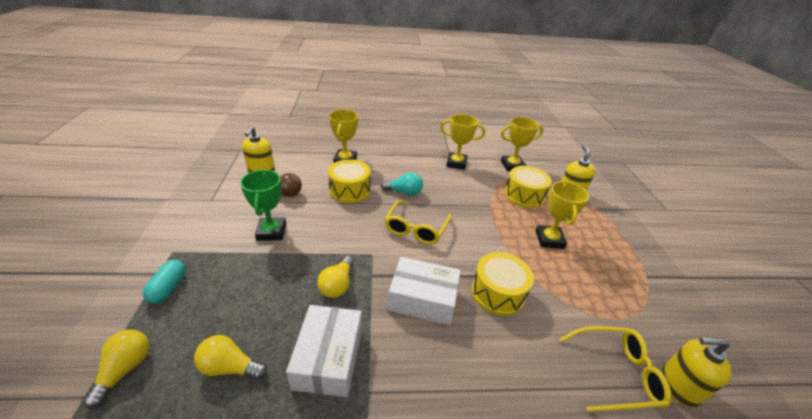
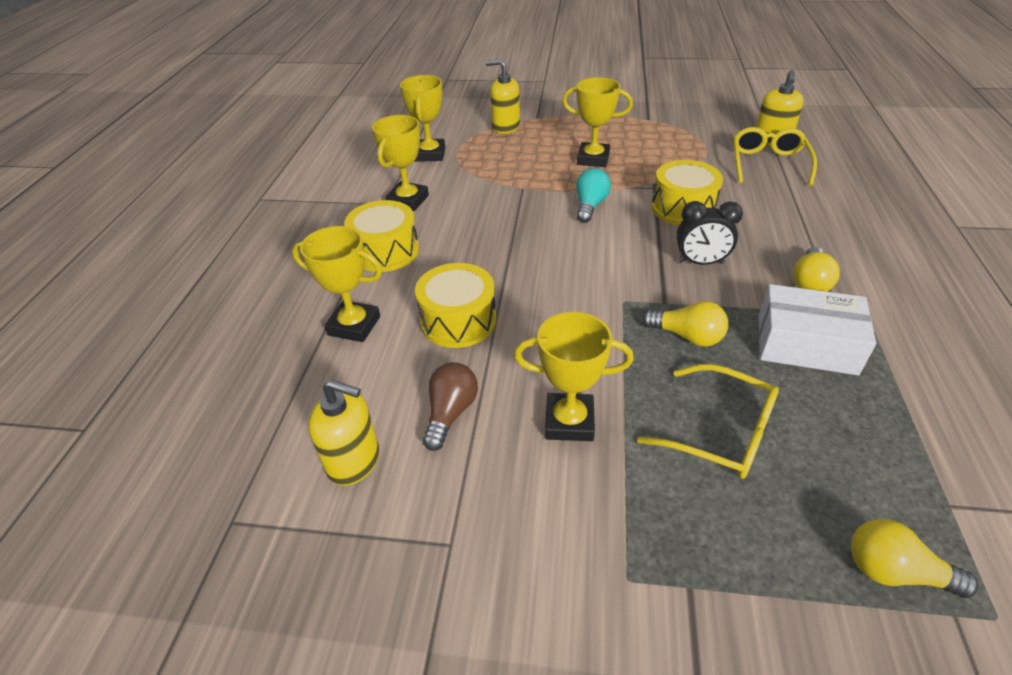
camera: 75 degrees left, 5 degrees up
(168, 288) = (723, 557): turquoise capsule -> none
(230, 367) = (848, 439): yellow light bulb -> yellow light bulb (810, 282)
(271, 232) = (569, 421): green trophy -> yellow trophy
(404, 192) = (476, 260): turquoise light bulb -> turquoise light bulb (590, 205)
(416, 229) = (568, 256): yellow glasses -> yellow glasses (721, 432)
(423, 299) = (700, 262): white box -> black clock
(524, 195) = (504, 159): yellow drum -> yellow drum (386, 251)

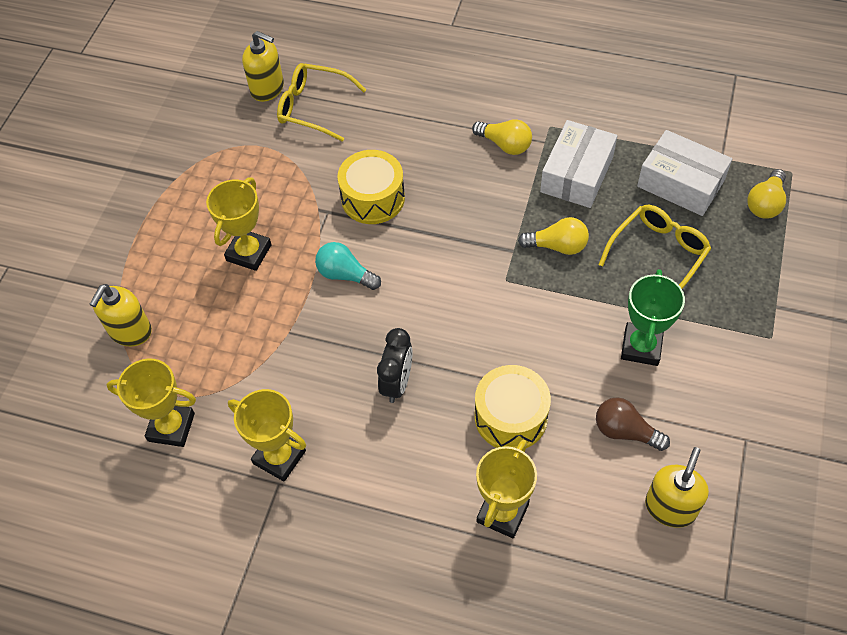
camera: 80 degrees left, 15 degrees up
(386, 251) = (380, 483): yellow drum -> none
(569, 421) = (641, 347): yellow trophy -> green trophy
(687, 336) = (557, 246): yellow light bulb -> yellow light bulb turned 60 degrees clockwise
(700, 262) = (463, 209): black clock -> black clock (397, 383)
(861, 452) = (680, 183): none -> white box

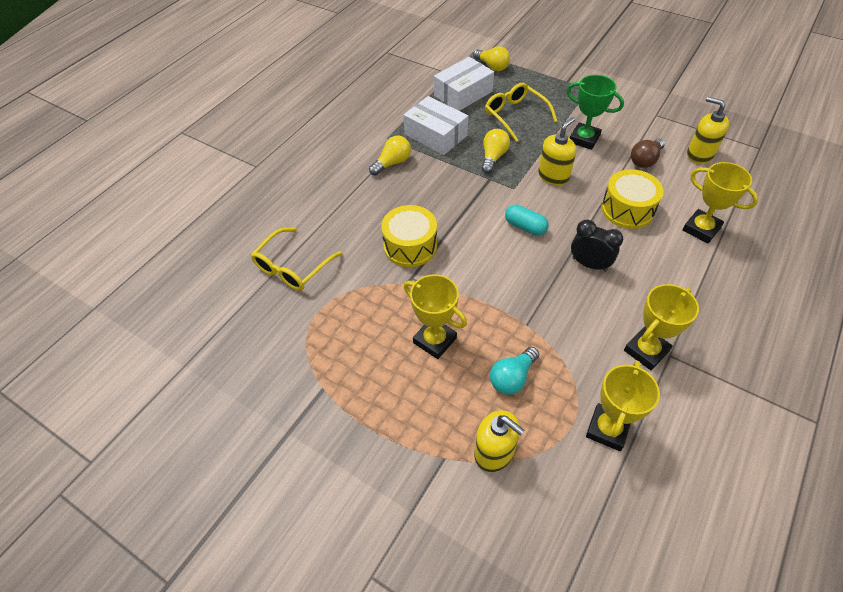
camera: 75 degrees left, 5 degrees down
(267, 88) = (250, 296): yellow soap dispenser -> yellow soap dispenser (553, 176)
(345, 274) = (480, 277): turquoise light bulb -> turquoise light bulb (512, 378)
(439, 304) = (525, 227): none -> turquoise capsule

